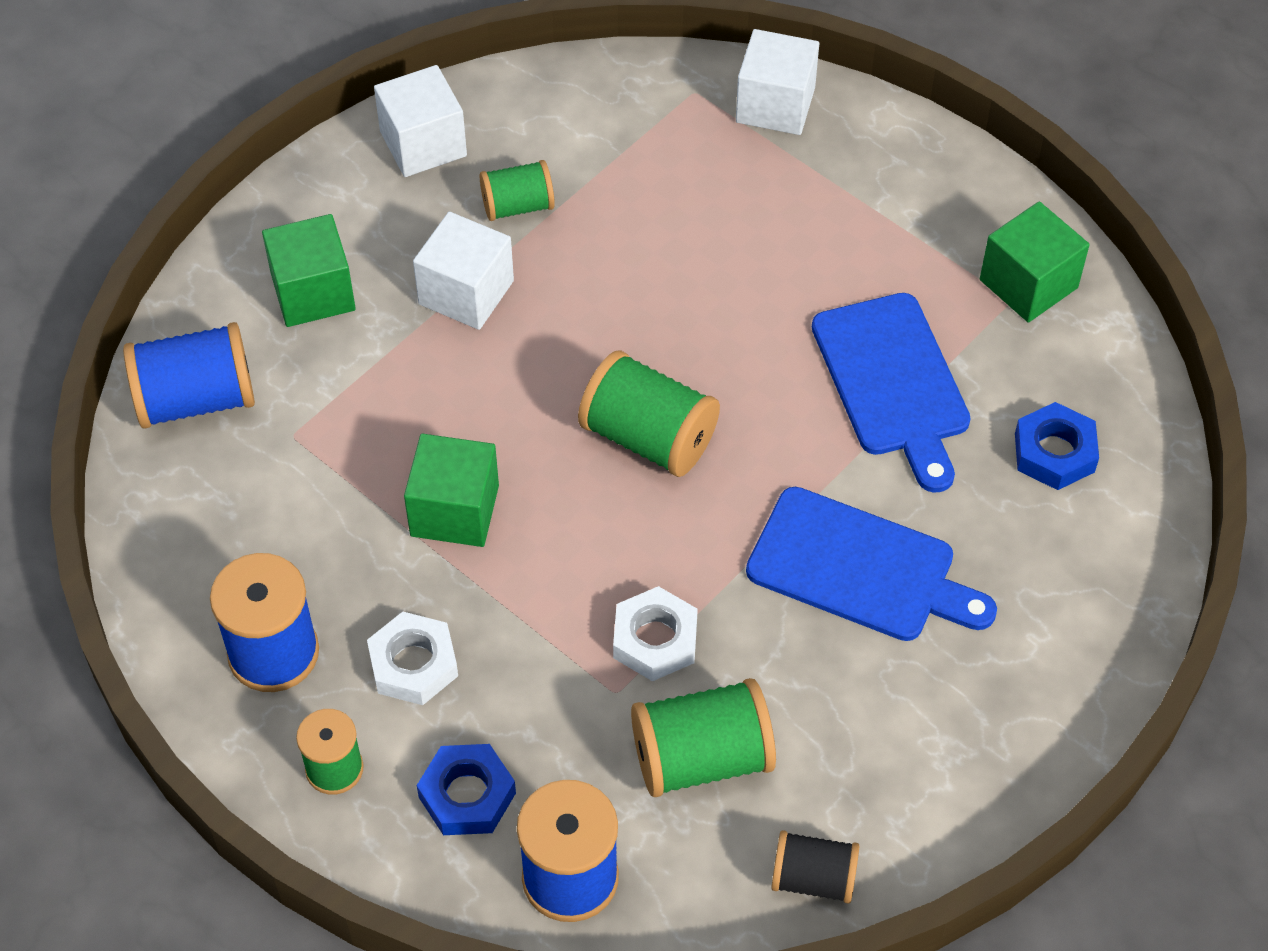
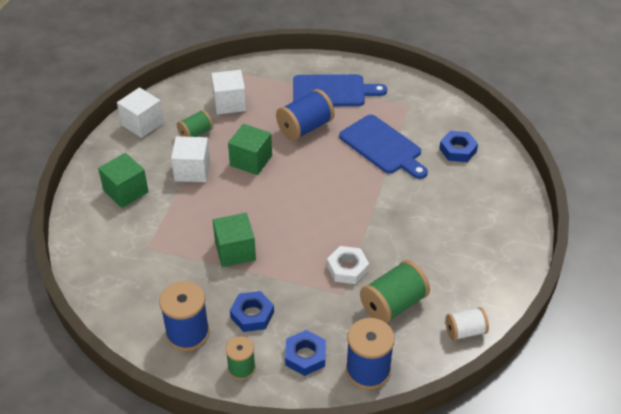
camera: 25 degrees left, 10 degrees down
(196, 399) = (96, 248): blue spool -> blue spool (305, 128)
(413, 664) = (252, 315): white nut -> blue nut
(648, 437) = (299, 197): green spool -> none
(775, 105) = (278, 69): white cube -> white cube (229, 103)
(813, 878) = (465, 331): black spool -> white spool
(859, 568) = (411, 214): blue cutting board -> blue cutting board (332, 91)
(1028, 284) = (411, 98): green cube -> green cube (251, 160)

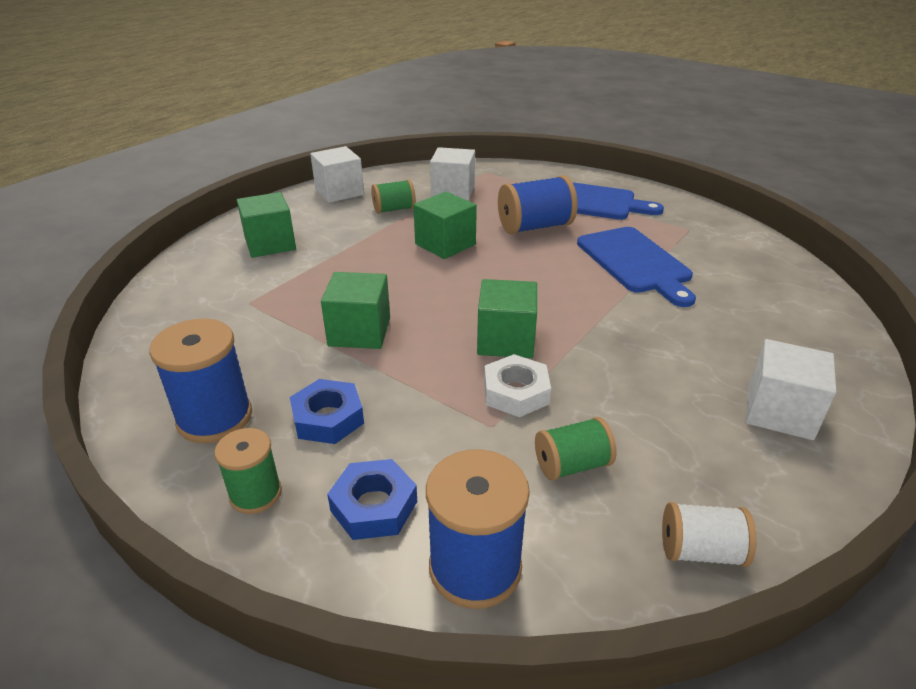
camera: 20 degrees right, 10 degrees down
(192, 170) = (365, 240): white cube -> white cube (779, 412)
(326, 233) = (506, 340): none -> green cube
(393, 304) = (572, 465): green spool -> green spool, size x0.62
(457, 150) = (751, 286): blue nut -> none

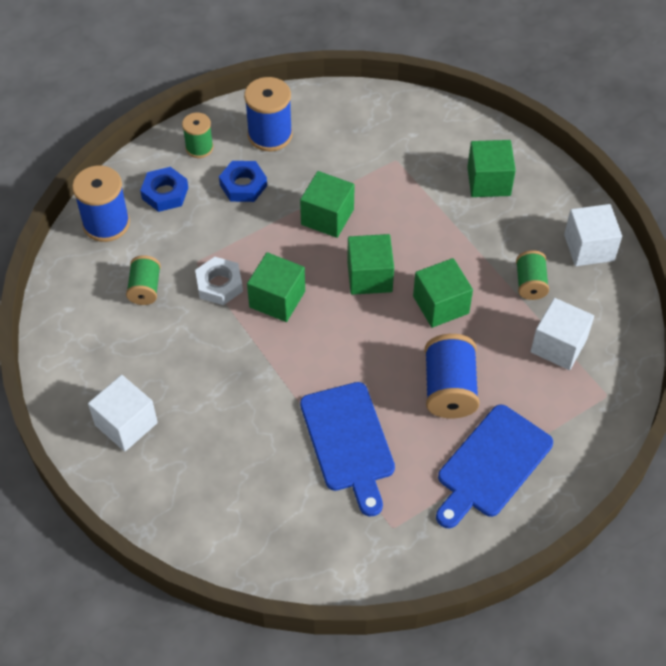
camera: 110 degrees right, 20 degrees up
(434, 287) = (369, 276): none -> green cube
(635, 262) = (348, 441): blue cutting board -> blue cutting board turned 105 degrees counterclockwise
(700, 551) = (62, 318): white spool -> none

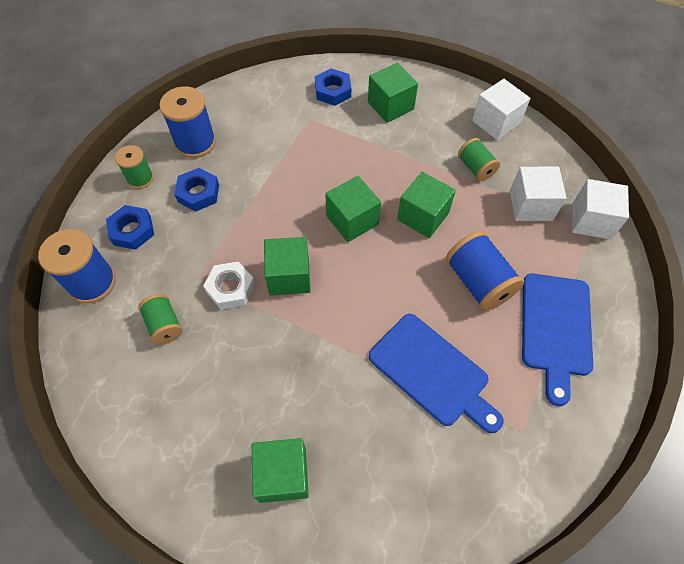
camera: 30 degrees left, 5 degrees up
(126, 424) = (224, 468): white cube -> white cube (591, 220)
(327, 217) = (286, 187): green cube -> green cube (283, 475)
(439, 140) = (333, 91): none -> blue nut

